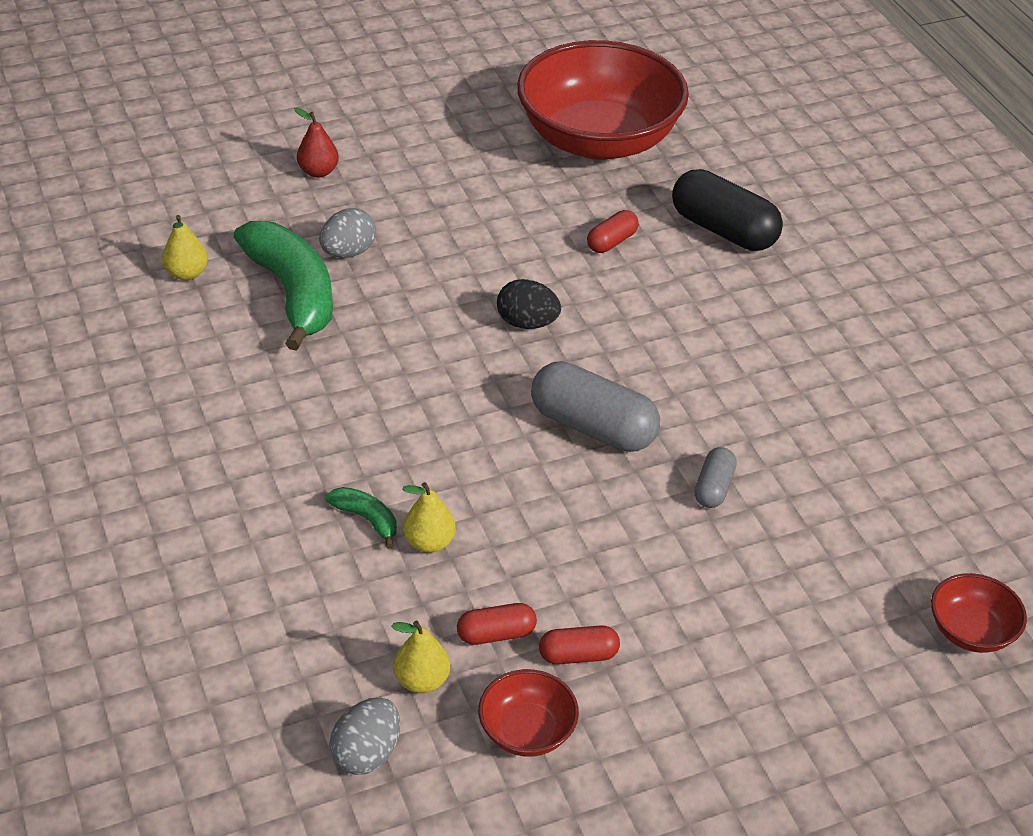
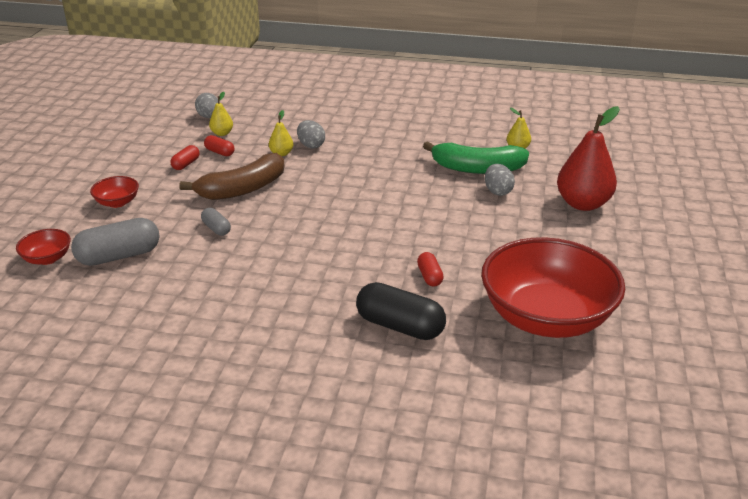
camera: 125 degrees right, 10 degrees down
(318, 172) = (582, 204): red pear -> red pear, size x2.11
(367, 519) = (311, 145): green banana -> grey egg
(496, 634) = (220, 152): red capsule -> red capsule turned 75 degrees counterclockwise
(527, 323) = (387, 222): black egg -> none
(527, 731) = (173, 144): red bowl -> red bowl (117, 202)
(585, 524) = (243, 189): none -> brown banana
(593, 427) = (294, 213): grey capsule -> grey capsule (119, 256)
(723, 230) = (400, 326): black capsule -> black capsule turned 45 degrees clockwise

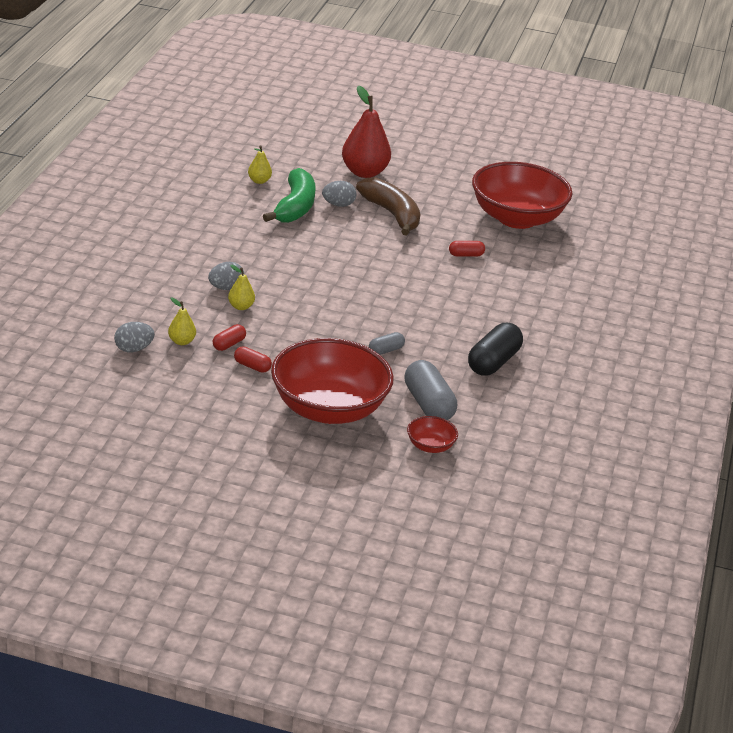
camera: 90 degrees left, 0 degrees up
(117, 202) = (329, 409): red bowl -> red bowl, size x2.41
(243, 189) = (313, 333): brown banana -> brown banana (392, 214)
(400, 326) = (528, 275): black capsule -> black capsule (493, 362)

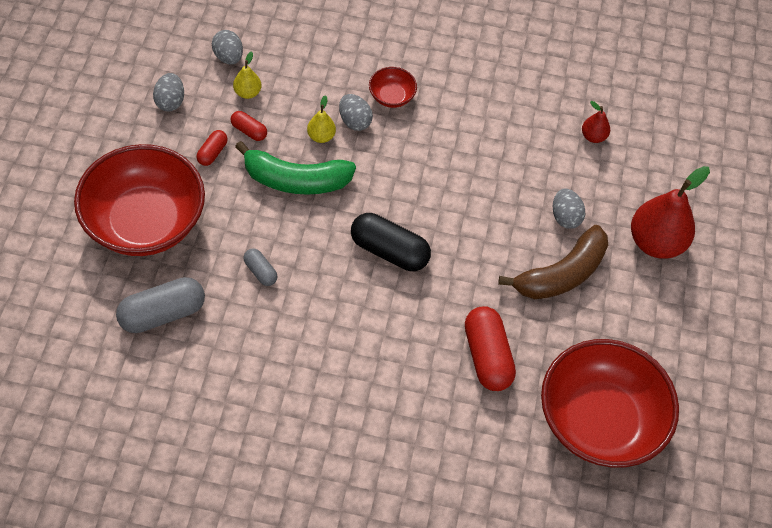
camera: 85 degrees right, 25 degrees up
(185, 387) = (170, 101): none -> grey egg
(259, 181) = (593, 136): yellow pear -> red pear
(295, 207) = (545, 174): green banana -> green banana (296, 180)
(430, 446) = (87, 315): red bowl -> red bowl (391, 96)
(466, 255) = (487, 356): red capsule -> red capsule, size x1.94
(493, 362) = (254, 381): black capsule -> black capsule (389, 251)

